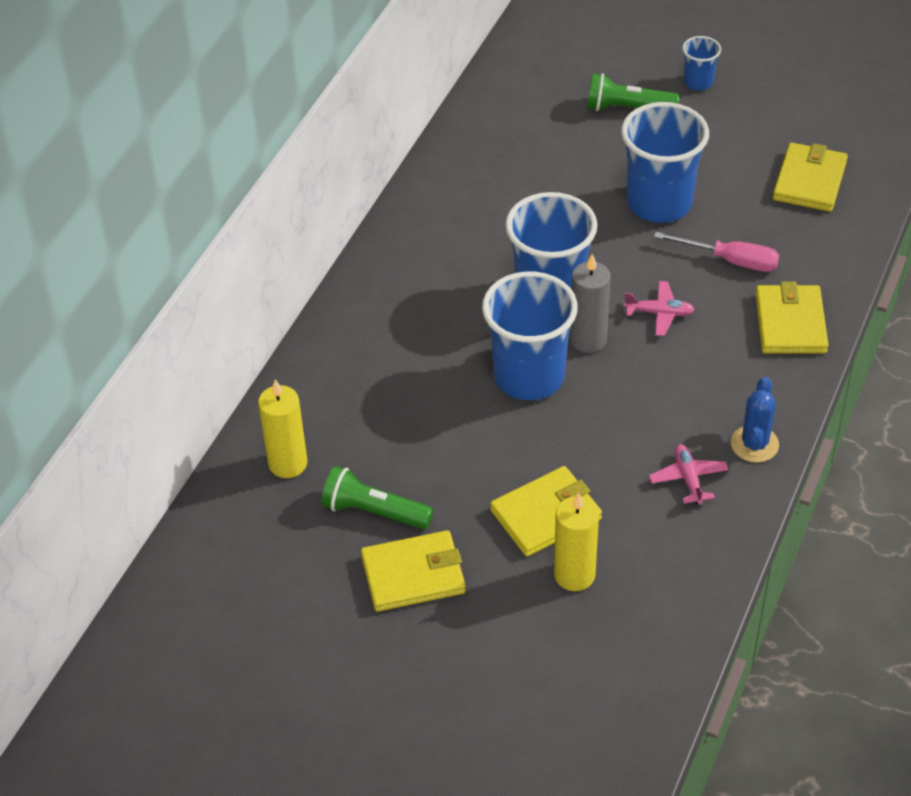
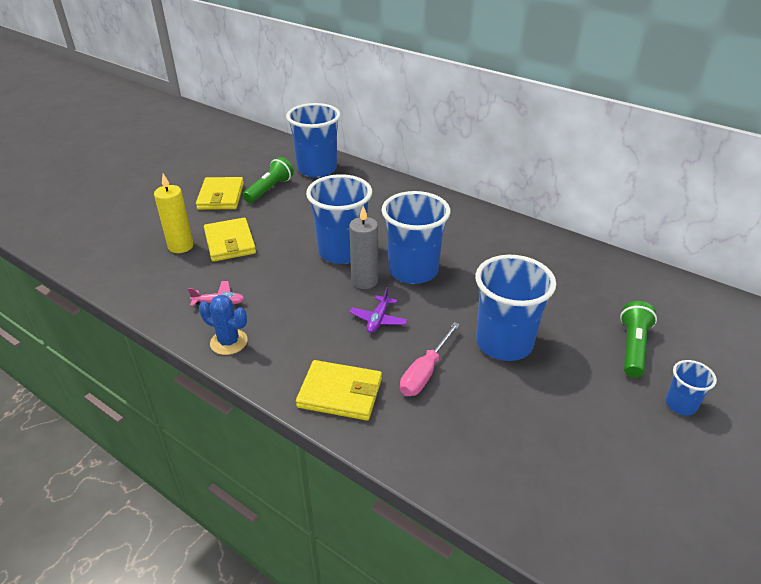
camera: 100 degrees right, 10 degrees down
(288, 463) = (317, 169): yellow candle -> blue cup
(659, 313) = (378, 319): pink plane -> purple plane
(809, 181) = (525, 457): yellow wallet -> none

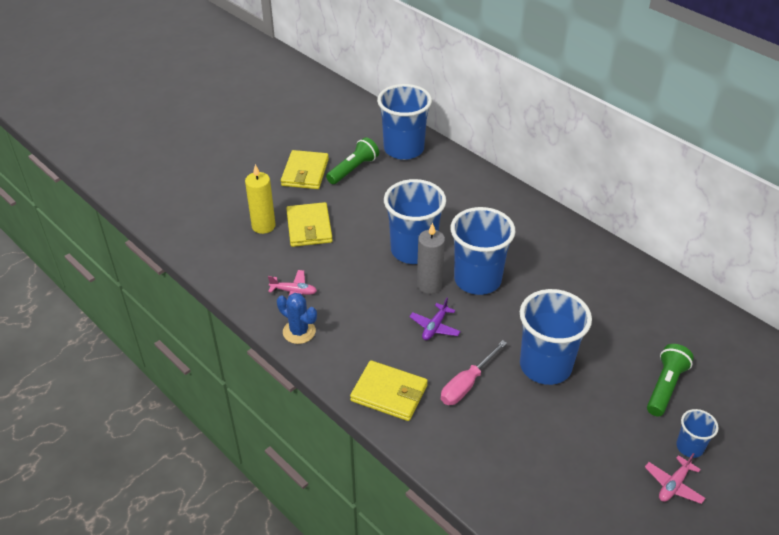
camera: 10 degrees right, 5 degrees up
(679, 448) = (673, 485): none -> pink plane

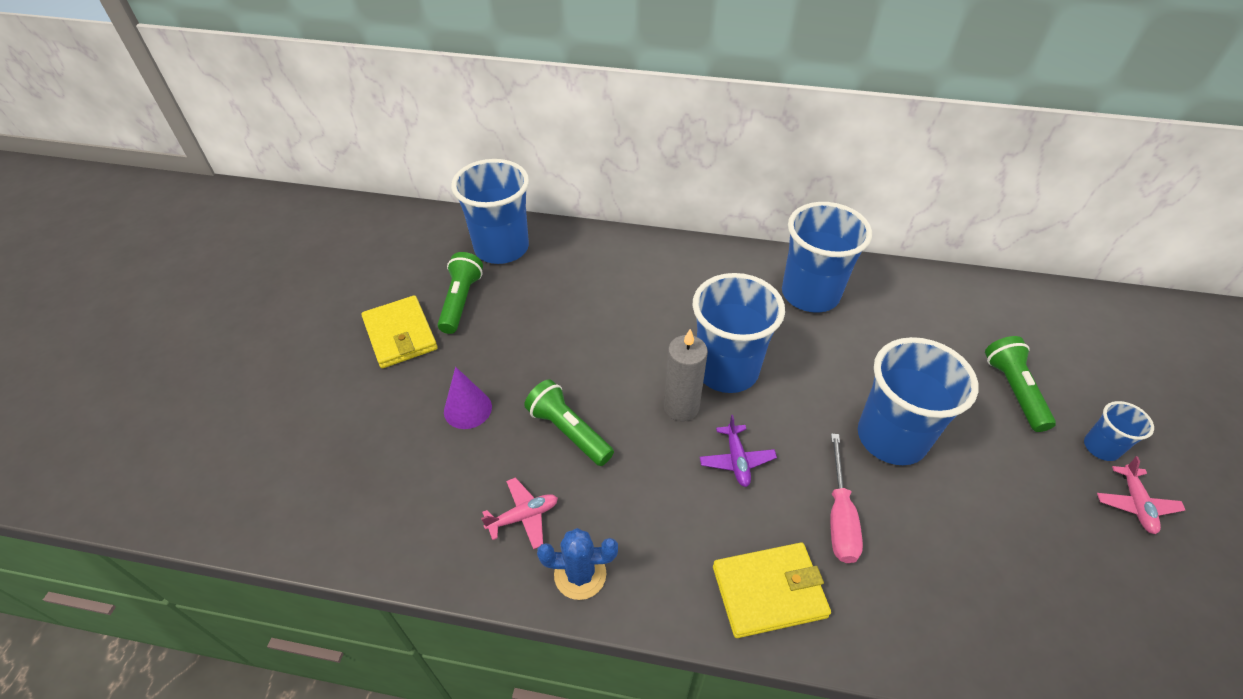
camera: 35 degrees left, 5 degrees up
(263, 226) = (402, 440): yellow candle -> none
(309, 227) = (467, 409): yellow wallet -> purple cone
(353, 265) = (569, 431): none -> green flashlight
(413, 250) = (623, 371): blue cup -> blue cup (810, 294)

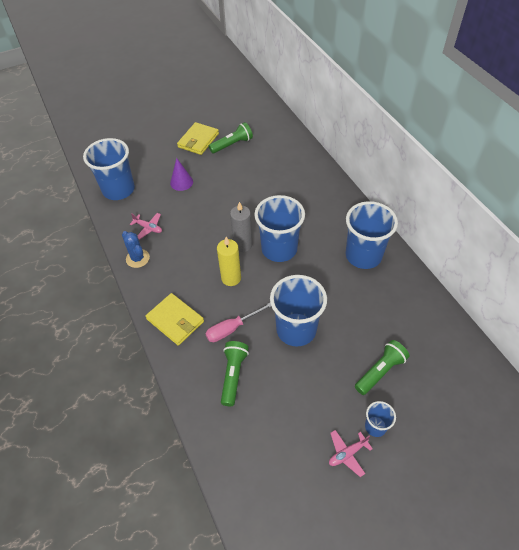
camera: 55 degrees right, 5 degrees up
(501, 248) = (275, 136): blue cup -> blue cup (118, 190)
(569, 431) = (197, 217): green flashlight -> green flashlight (233, 375)
(736, 460) = (231, 278): purple plane -> yellow candle

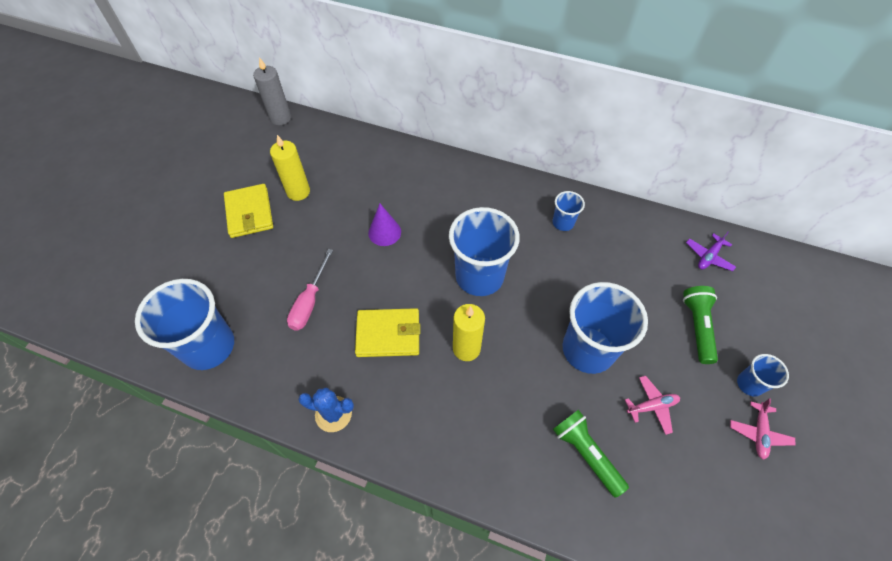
camera: 45 degrees left, 5 degrees up
(148, 228) = (305, 365): pink plane -> pink plane (652, 406)
(175, 320) = (461, 449): yellow wallet -> yellow wallet (388, 334)
(181, 182) = (284, 278): purple cone -> purple cone (384, 232)
(232, 144) = (298, 192): green flashlight -> yellow candle
(232, 328) = (529, 403): pink screwdriver -> pink screwdriver (309, 302)
(242, 245) = (437, 301): grey candle -> grey candle (280, 118)
(363, 255) = (563, 223): blue cup -> blue cup, size x0.48
(441, 341) = (708, 256): none -> purple plane

